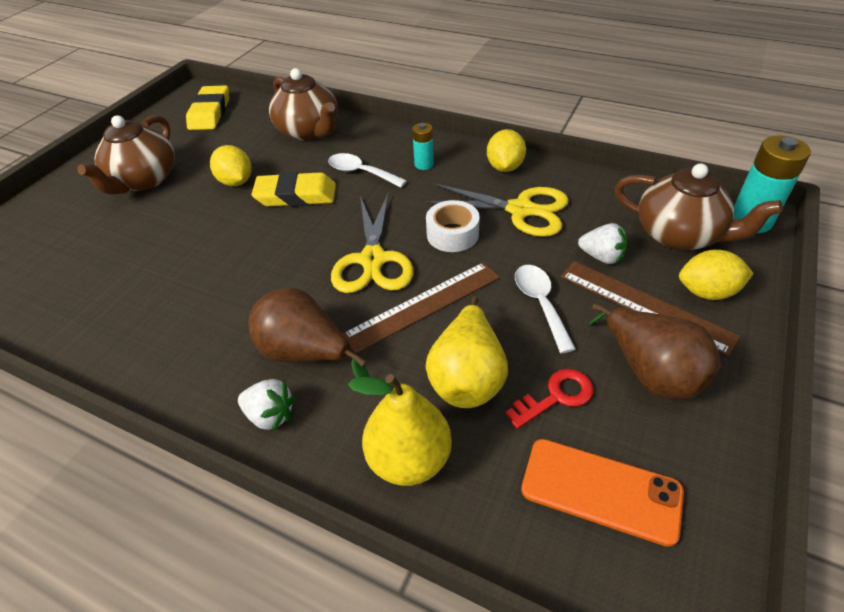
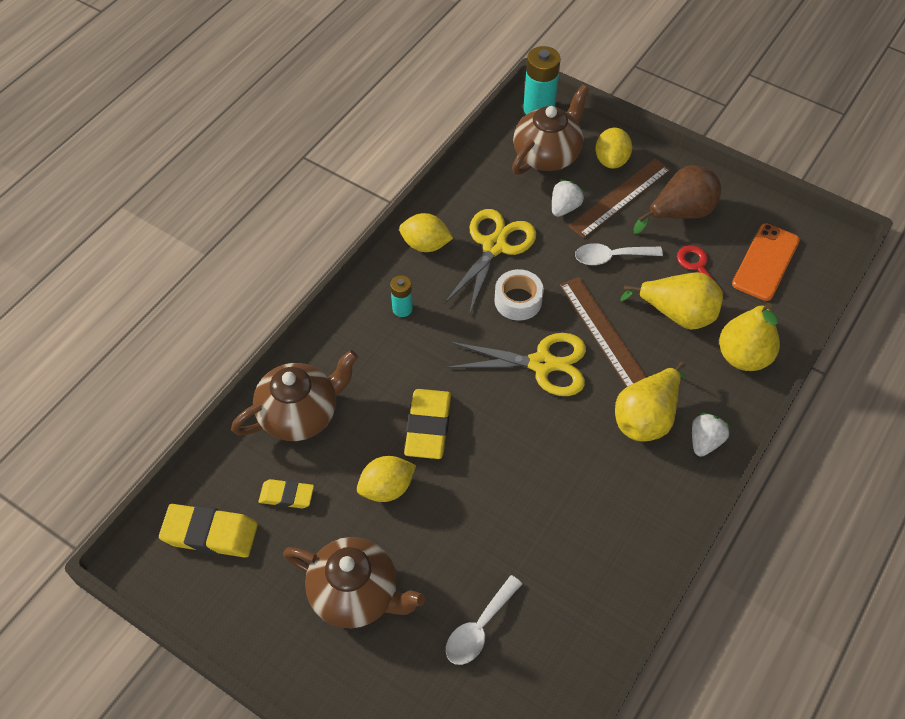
camera: 85 degrees left, 10 degrees up
(236, 137) = (287, 496): none -> yellow eraser
(306, 353) = (646, 417): brown pear -> yellow pear
(360, 172) = (402, 366): white spoon -> white spoon (479, 628)

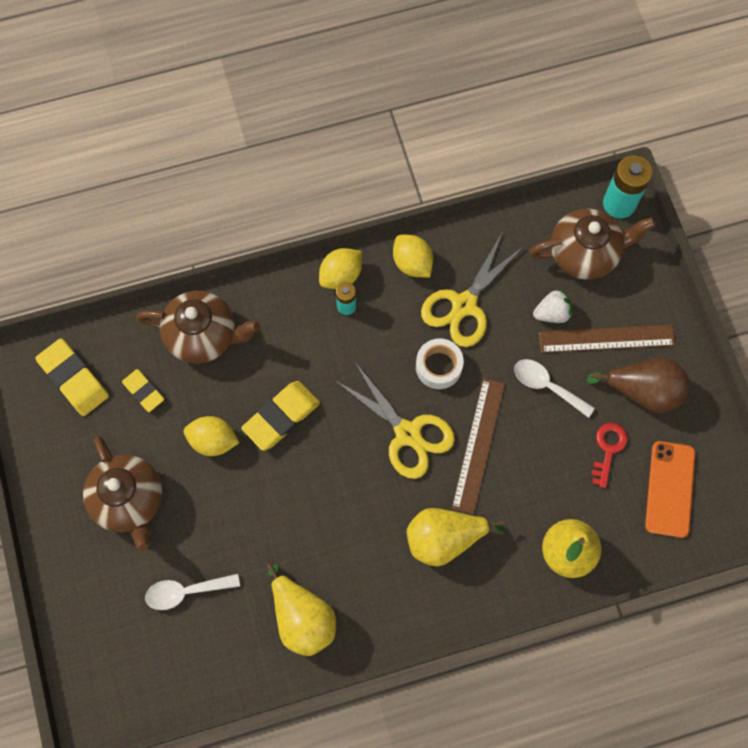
camera: 40 degrees right, 15 degrees up
(494, 246) = (464, 305): yellow scissors -> yellow scissors turned 150 degrees clockwise
(611, 160) = (633, 298): yellow lemon -> yellow lemon (341, 275)
(677, 314) = (551, 476): yellow pear -> yellow pear (302, 618)
(705, 441) = (469, 593): white strawberry -> none
(765, 262) = (669, 489): orange phone -> orange phone turned 60 degrees counterclockwise

